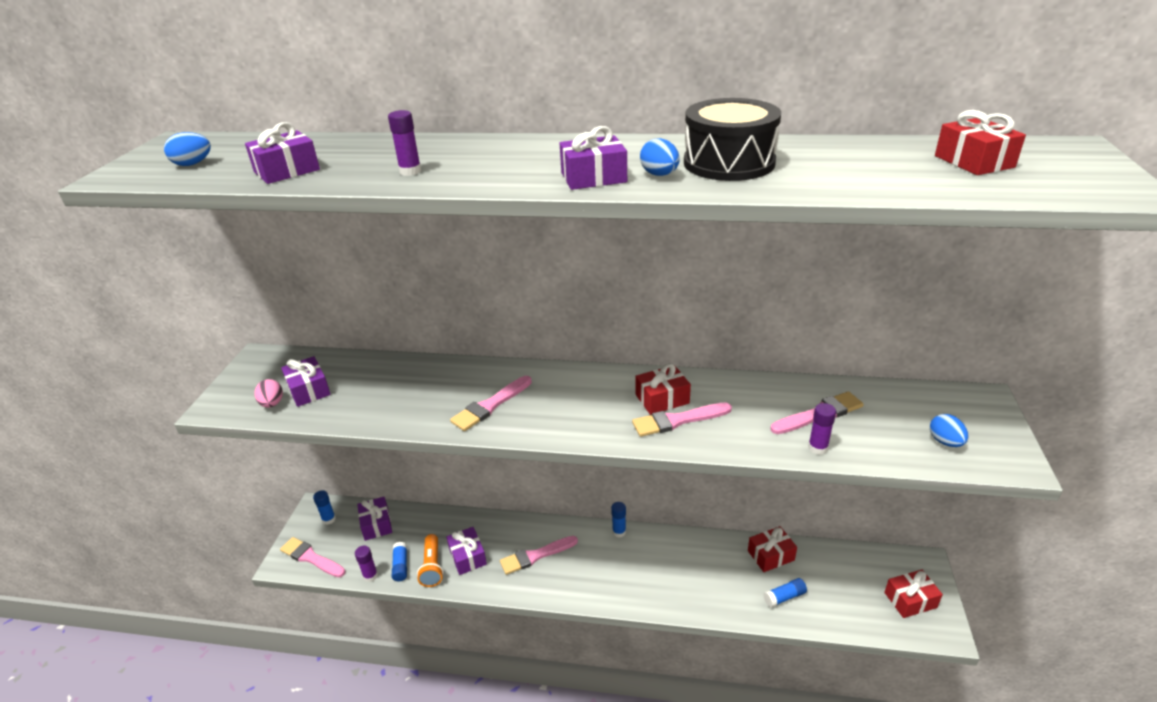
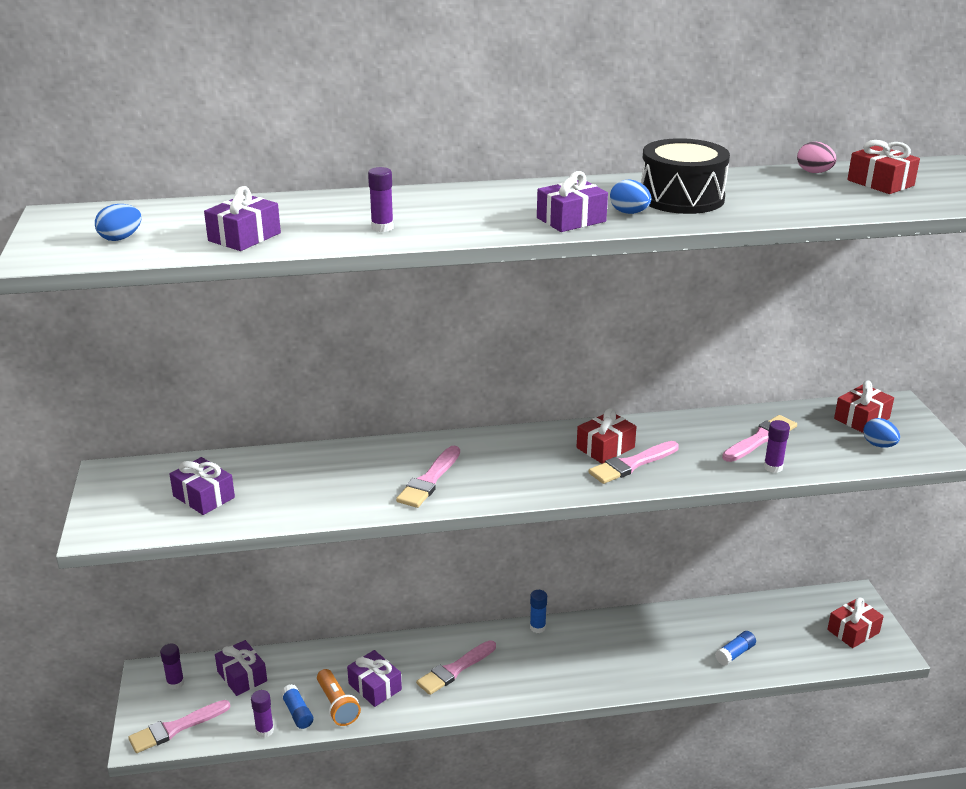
camera: 20 degrees left, 5 degrees down
(272, 404) = (169, 517): pink egg -> pink egg (814, 172)
(311, 558) = (175, 728): pink brush -> pink brush turned 45 degrees counterclockwise
(329, 519) = (175, 683): blue glue stick -> purple glue stick
(770, 555) = (706, 618): red gift -> red gift (861, 418)

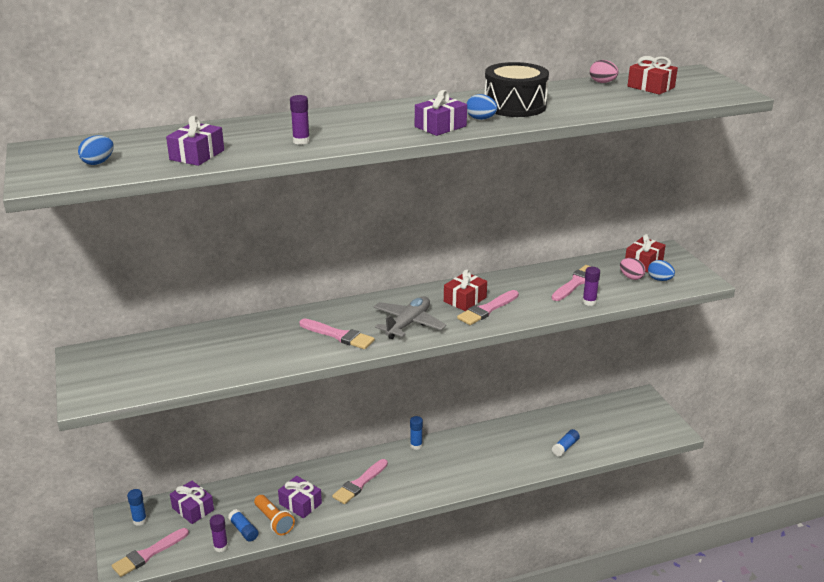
camera: 10 degrees left, 0 degrees up
(175, 683) = (140, 520): purple glue stick -> blue glue stick
(204, 497) = (165, 365): purple gift -> none
(429, 480) = (339, 335): pink brush -> pink brush turned 75 degrees counterclockwise
(523, 473) = (408, 324): none -> grey plane
(839, 438) = (631, 277): none -> pink egg
(853, 631) = (646, 421): red gift -> none

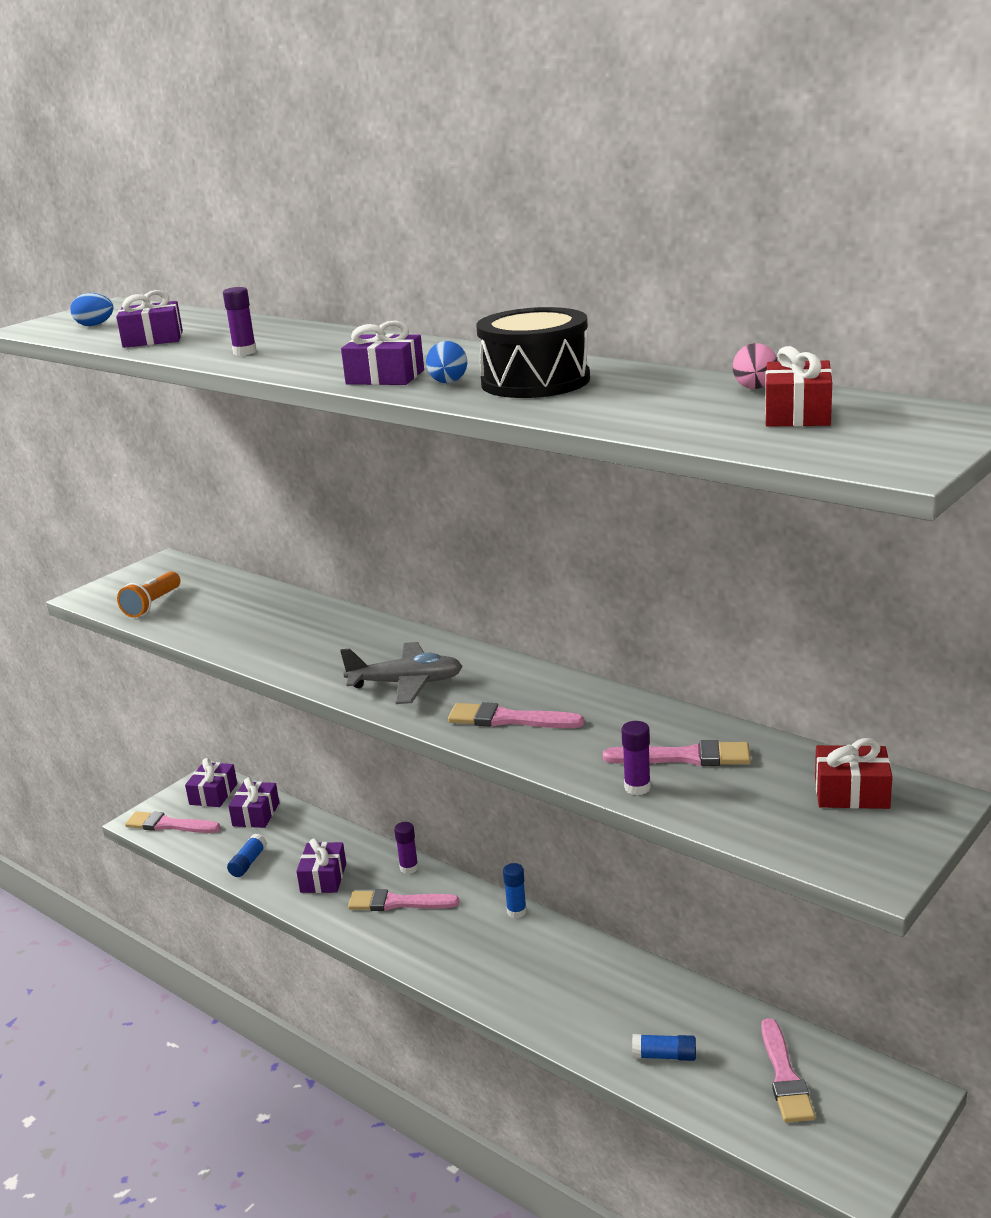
camera: 60 degrees right, 5 degrees down
(140, 520) = (213, 794): blue glue stick -> purple gift
(220, 547) = (211, 862): purple glue stick -> purple glue stick (409, 868)
(274, 521) = (279, 875): orange flashlight -> orange flashlight (152, 605)
(339, 335) = (330, 656): pink brush -> pink brush (785, 1076)
(465, 299) = (516, 695): red gift -> none
(631, 277) = (776, 798): pink egg -> none
(659, 279) = (810, 827): blue egg -> none

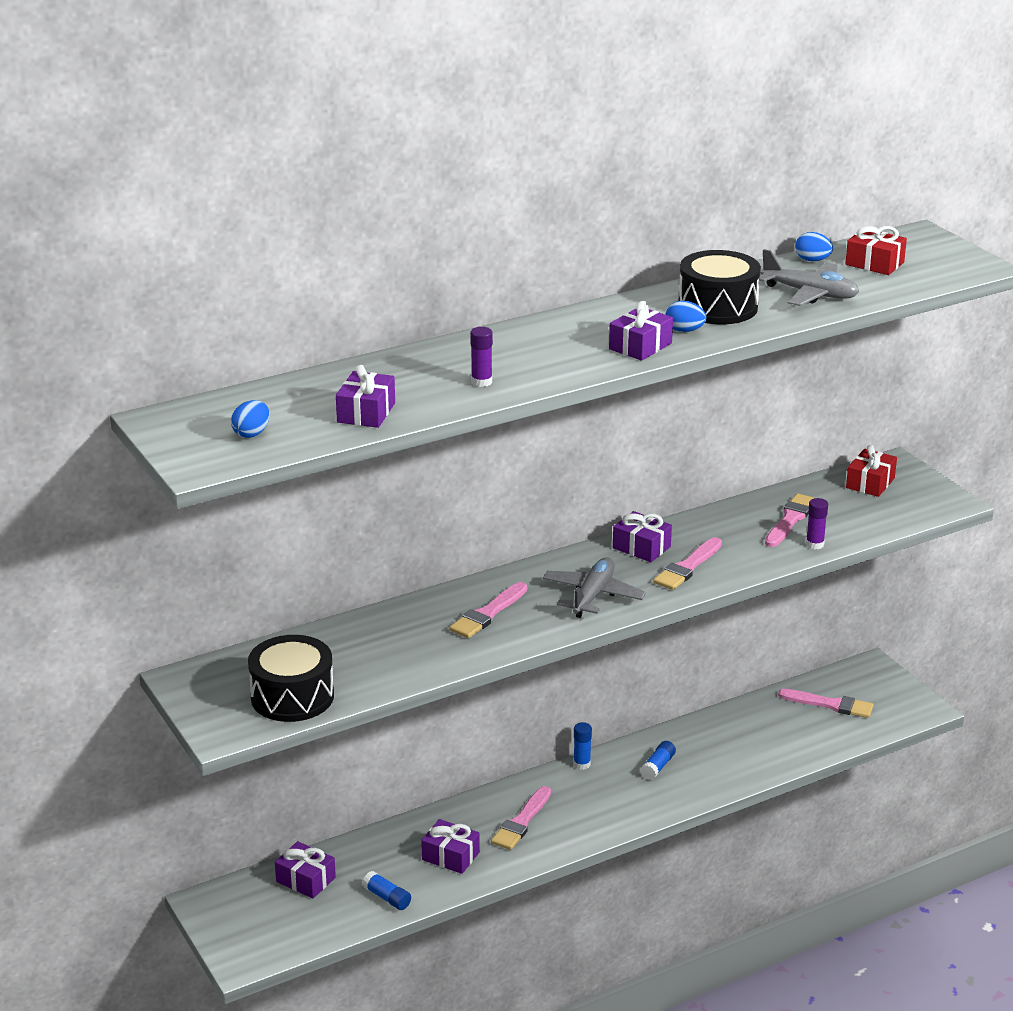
camera: 70 degrees left, 5 degrees up
(152, 605) = (292, 696): orange flashlight -> black drum
(169, 825) = (270, 942): pink brush -> pink brush (488, 614)
(213, 794) = (238, 903): purple gift -> purple gift (641, 547)
(409, 868) = (476, 805): purple glue stick -> none
(636, 406) = (810, 294): none -> grey plane
(664, 1056) = (784, 744): blue glue stick -> blue glue stick (658, 767)
(755, 388) = (812, 260): pink egg -> blue egg

